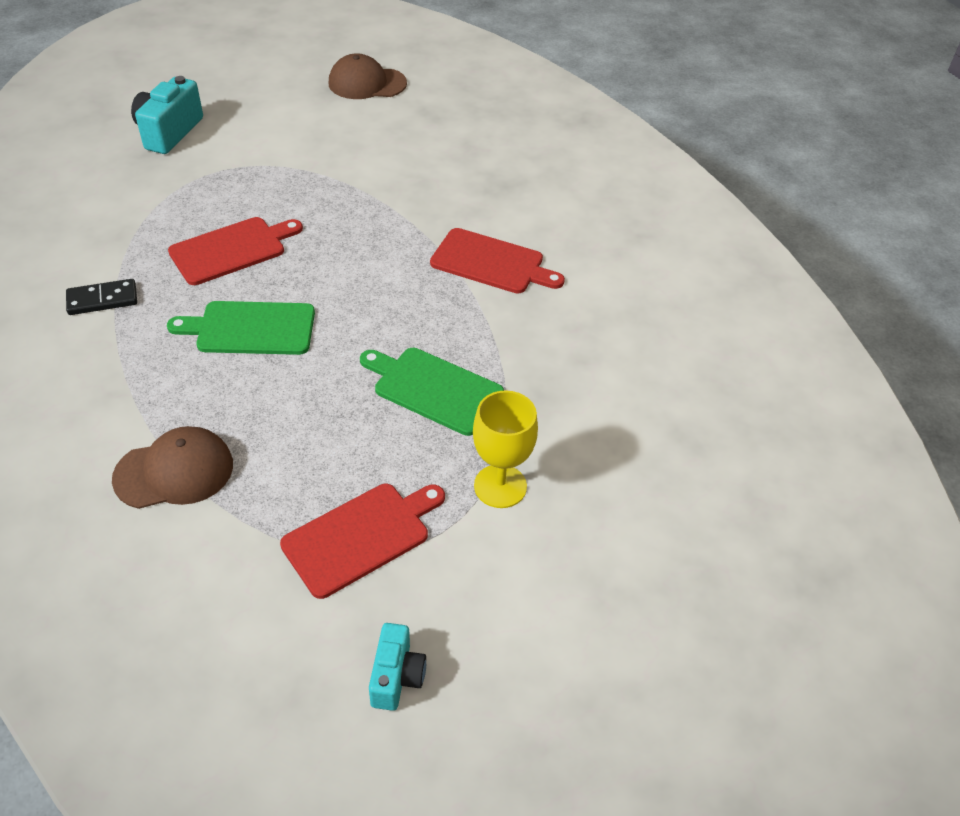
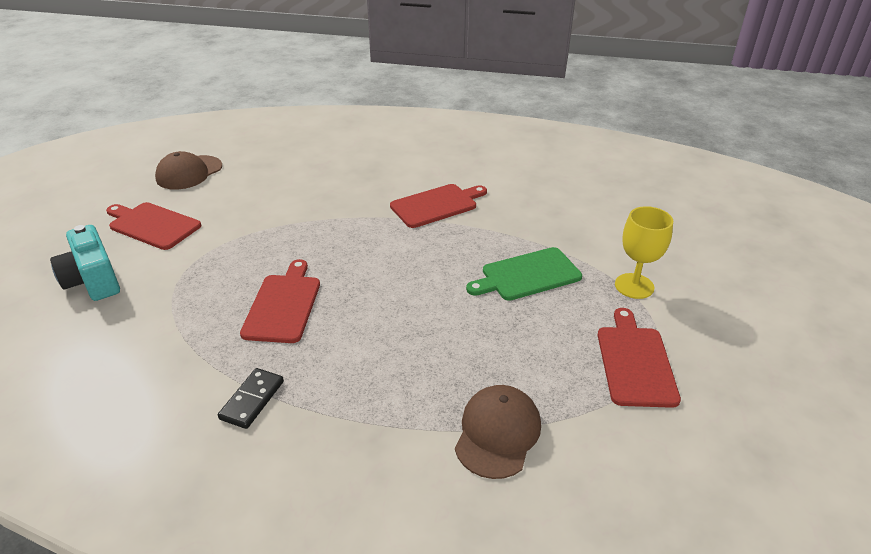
camera: 50 degrees left, 10 degrees down
(251, 328) = (382, 330): green cutting board -> none
(269, 114) = (152, 225): none -> red cutting board
(396, 676) = (766, 396): turquoise camera -> none

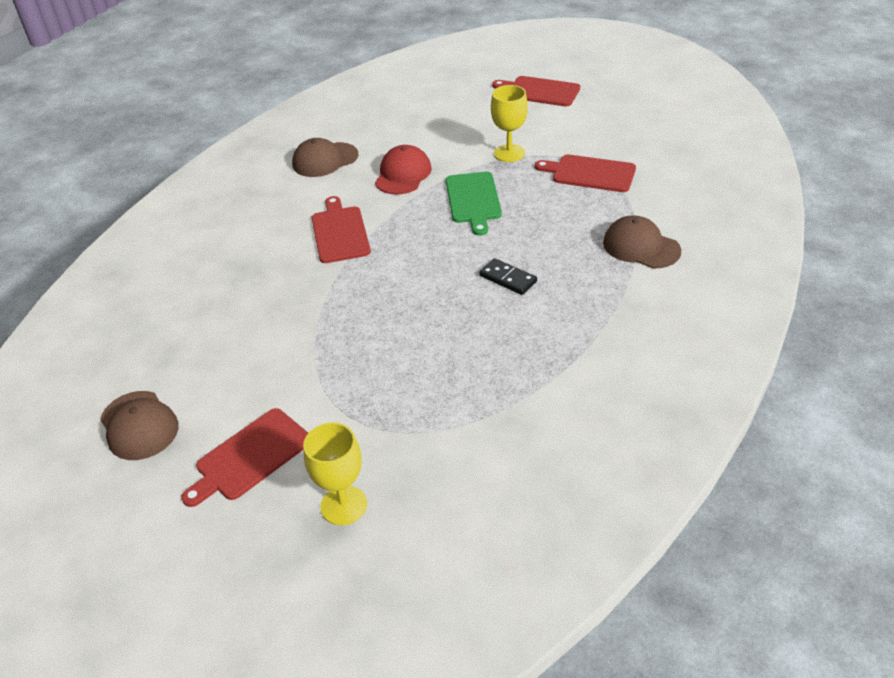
camera: 70 degrees left, 5 degrees up
(93, 281) = (343, 505): turquoise camera -> yellow goblet
(252, 400) = (574, 373): black domino -> black domino (508, 279)
(283, 305) = (453, 348): red cutting board -> red cutting board (539, 91)
(544, 173) = (325, 160): none -> brown cap
(547, 221) = (403, 174): none -> red cap

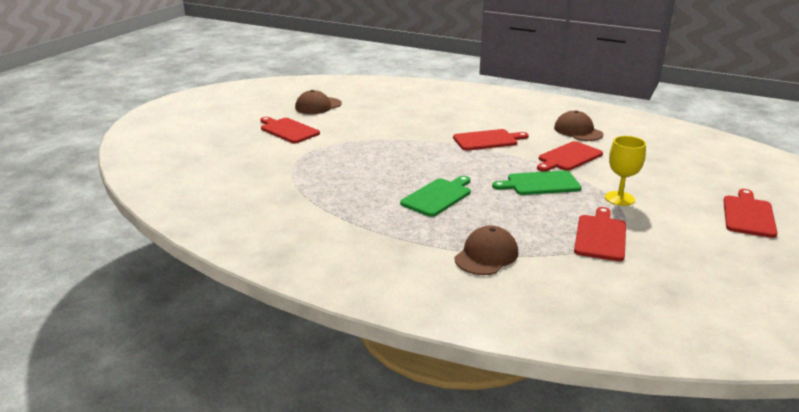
camera: 85 degrees right, 15 degrees down
(343, 505) = (245, 153): yellow goblet -> none
(403, 174) = (568, 157): red cap -> red cutting board
(508, 279) = (438, 196): black domino -> green cutting board

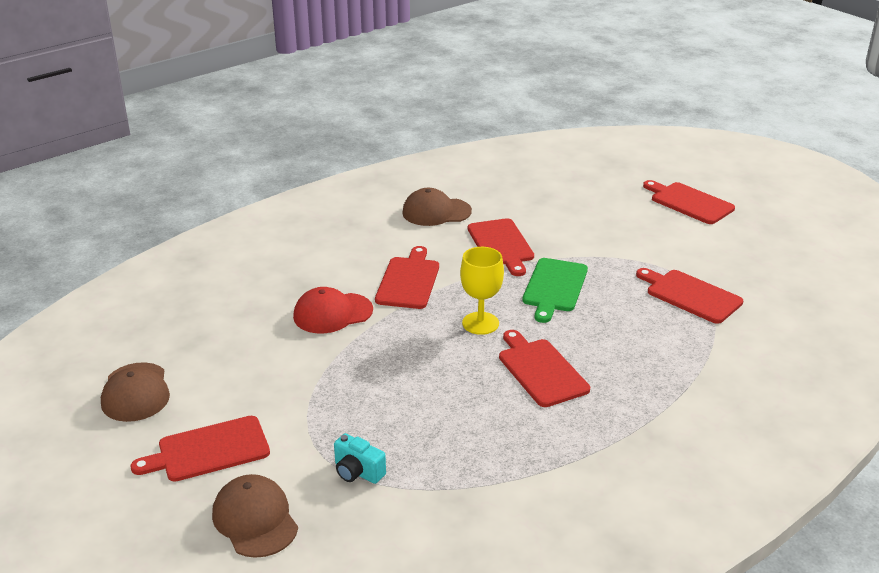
camera: 65 degrees left, 5 degrees up
(297, 166) = (357, 472): none -> turquoise camera
(429, 129) = (332, 313): none -> red cap
(438, 196) = (541, 370): green cutting board -> red cutting board
(486, 255) = (698, 381): brown cap -> brown cap (255, 519)
(619, 198) = (619, 253): yellow goblet -> yellow goblet (480, 323)

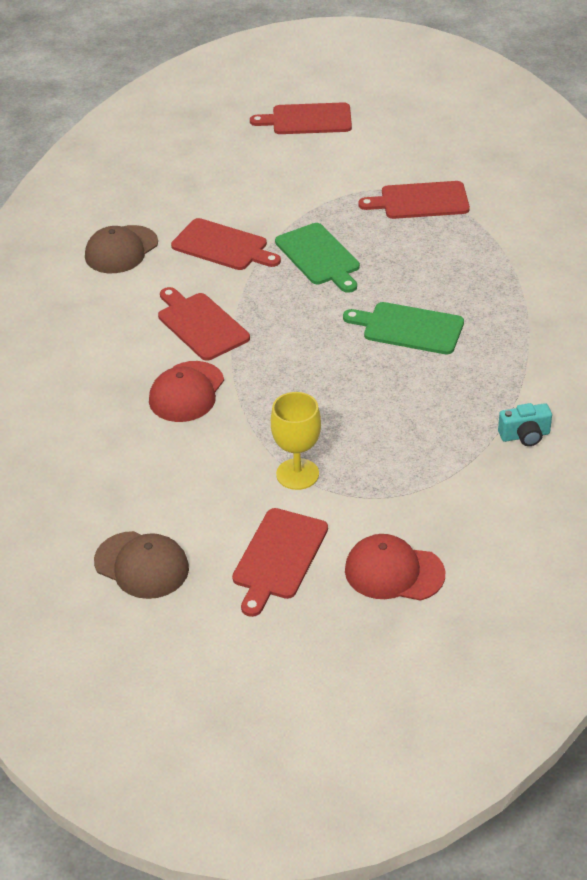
camera: 45 degrees left, 10 degrees up
(255, 519) = (394, 572): brown cap -> red cap
(357, 472) = (406, 489): turquoise camera -> turquoise camera (525, 436)
(480, 323) = (312, 322): yellow goblet -> yellow goblet (297, 474)
(541, 370) = (409, 328): red cutting board -> green cutting board

